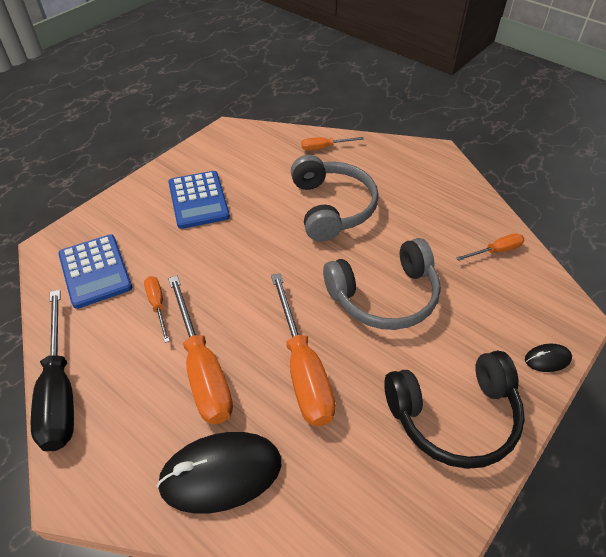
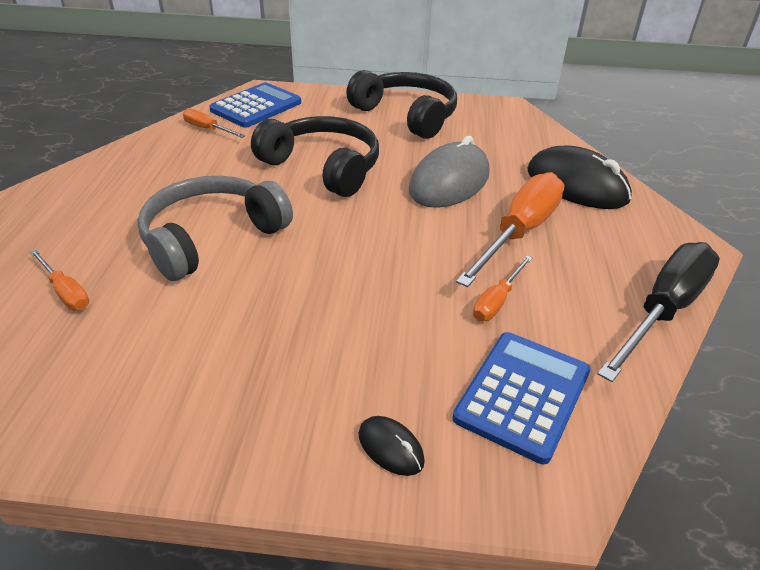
camera: 125 degrees left, 10 degrees down
(198, 200) = (290, 369): blue calculator -> blue calculator (256, 106)
(303, 369) = (449, 182): orange screwdriver -> grey mouse
(384, 296) = (323, 167): grey headphones -> black headphones
(547, 359) = (316, 94): black mouse -> black mouse (391, 448)

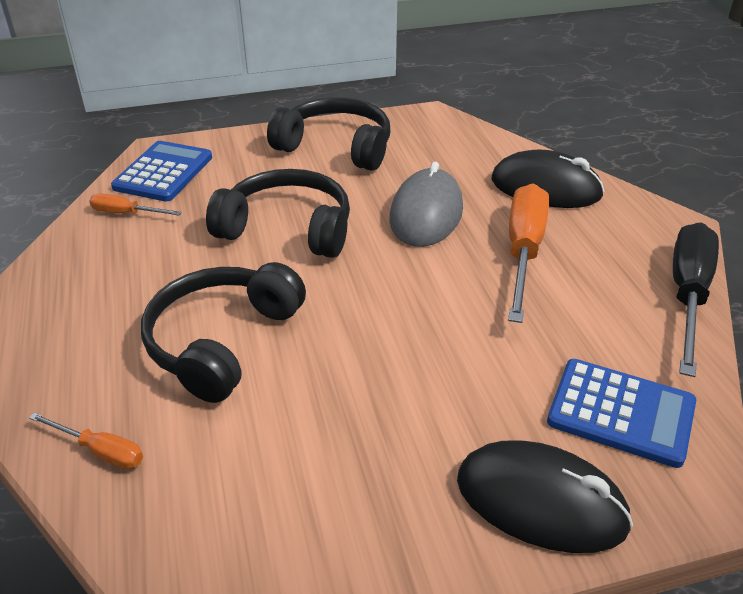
camera: 20 degrees left, 0 degrees up
(211, 238) = (222, 341): grey headphones -> black headphones
(391, 448) = (541, 501): black mouse -> black mouse, size x2.21
(497, 301) = (545, 328): orange screwdriver -> none
(523, 395) = (621, 412): blue calculator -> blue calculator turned 105 degrees clockwise

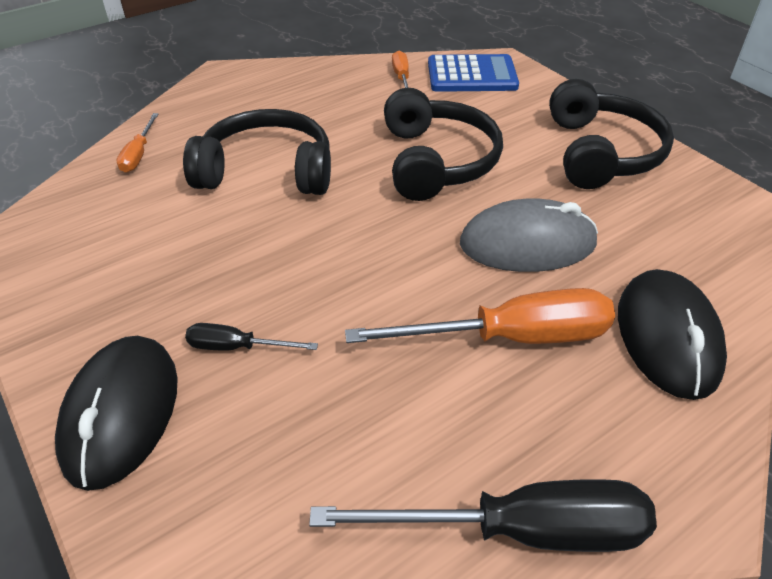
camera: 70 degrees right, 5 degrees up
(481, 406) = (237, 347): none -> black screwdriver
(621, 412) = (259, 469): blue calculator -> none

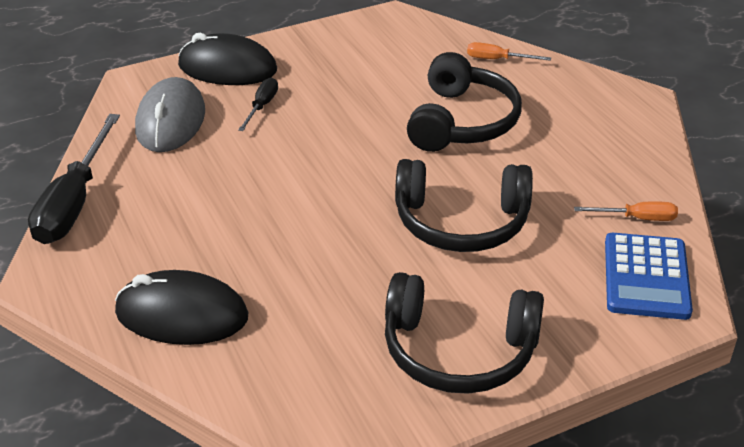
camera: 100 degrees right, 5 degrees down
(510, 338) = (219, 227): orange screwdriver -> none
(527, 244) = (321, 258): grey mouse -> grey mouse (171, 121)

